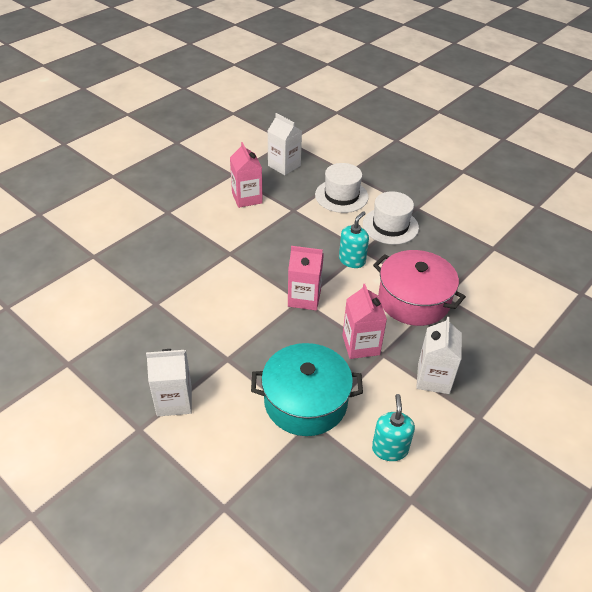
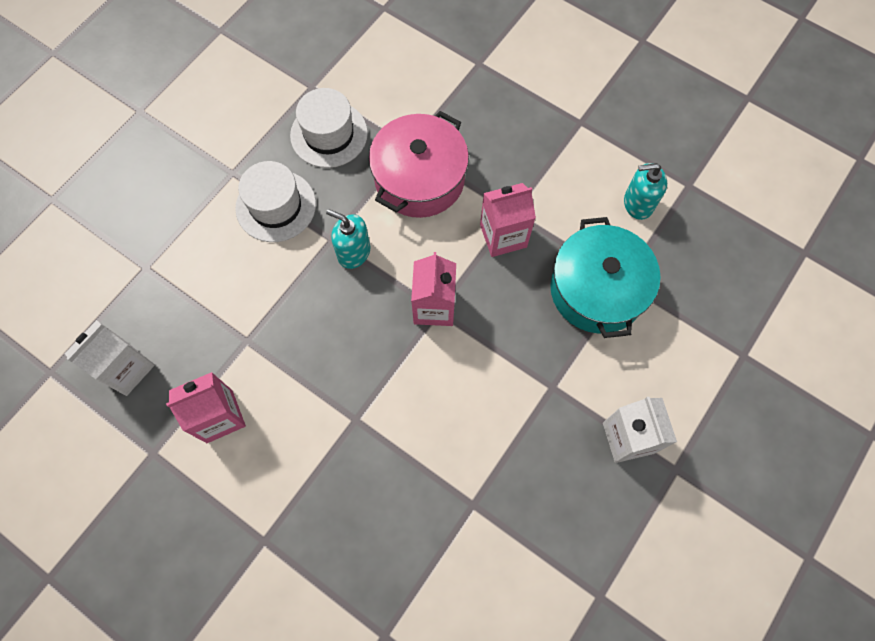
camera: 95 degrees left, 25 degrees up
(341, 196) = (208, 274): white hat -> white hat (329, 134)
(433, 378) = (538, 161): white carton -> none

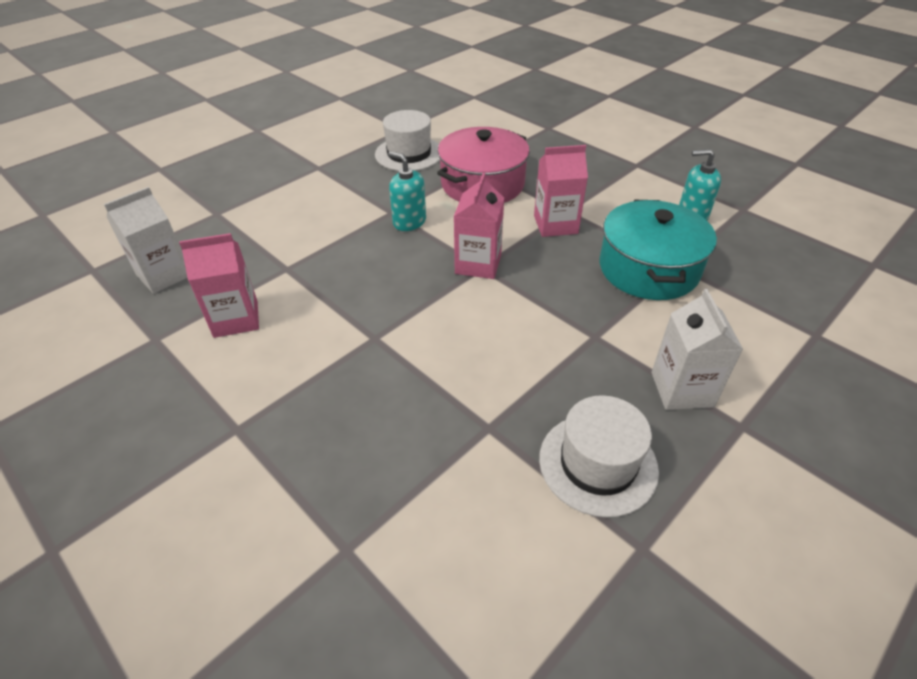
camera: 10 degrees right, 25 degrees down
(276, 206) = (348, 188): white hat -> white hat (598, 463)

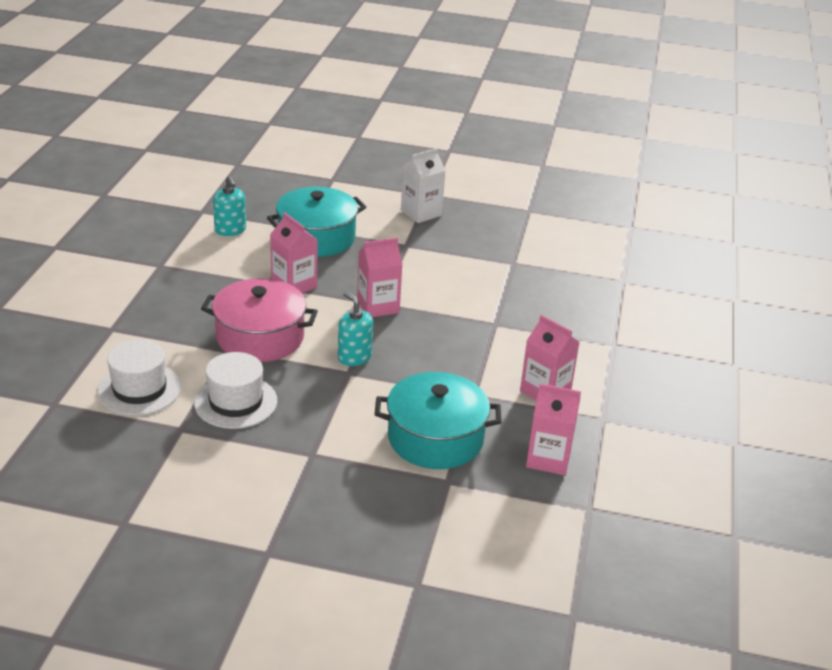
camera: 125 degrees left, 10 degrees down
(164, 275) = (548, 458): white carton -> pink carton
(264, 225) = (435, 438): none -> turquoise pot
(409, 222) = (354, 357): turquoise soap dispenser -> turquoise soap dispenser turned 135 degrees clockwise
(598, 463) = (498, 228): white hat -> white hat (139, 389)

